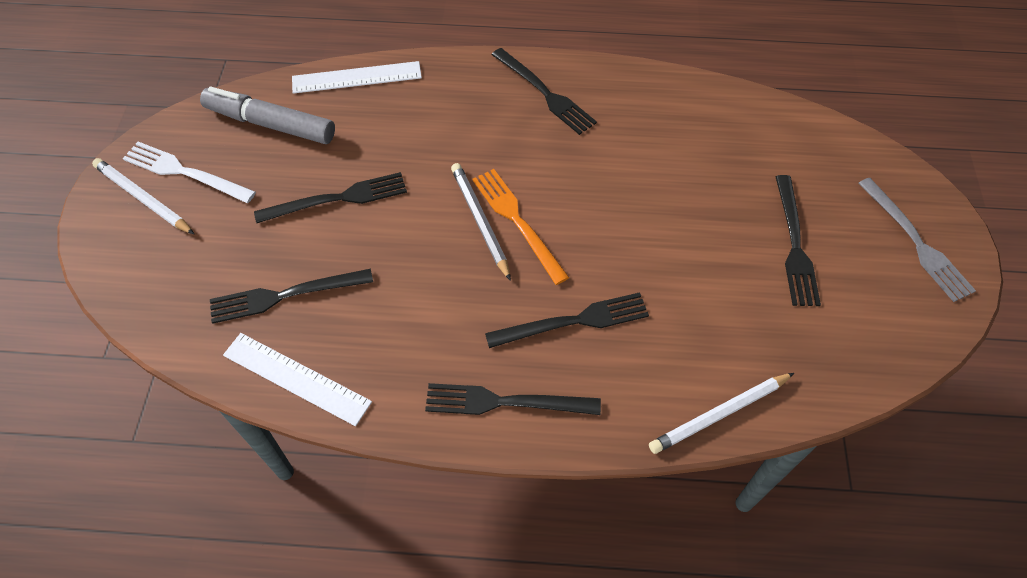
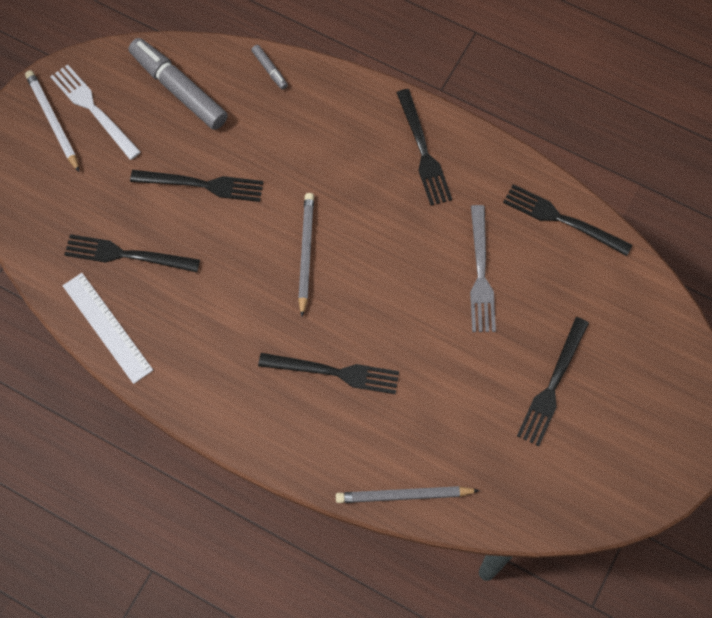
camera: 25 degrees right, 10 degrees up
(356, 77) = (269, 69): white ruler -> grey marker
(505, 402) = (249, 414): black fork -> black fork (562, 219)
(517, 221) = (335, 266): orange fork -> none
(719, 414) = (404, 495): white pencil -> grey pencil
(915, 242) = (658, 428): grey fork -> grey fork (480, 273)

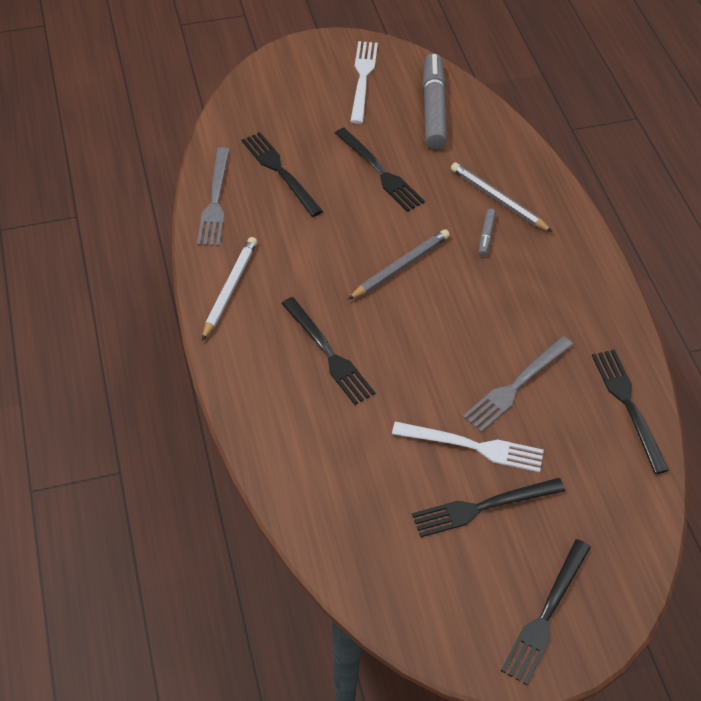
camera: 45 degrees right, 15 degrees down
(53, 121) = (329, 66): white pencil -> white pencil (230, 289)
(107, 327) = (215, 200): white ruler -> grey fork
(269, 69) = (512, 143): grey marker -> grey marker (486, 235)
(404, 495) = (279, 473): grey pencil -> grey pencil (498, 199)
(423, 151) = (567, 275): black fork -> black fork (546, 614)
(502, 347) = (473, 447): none -> white fork

